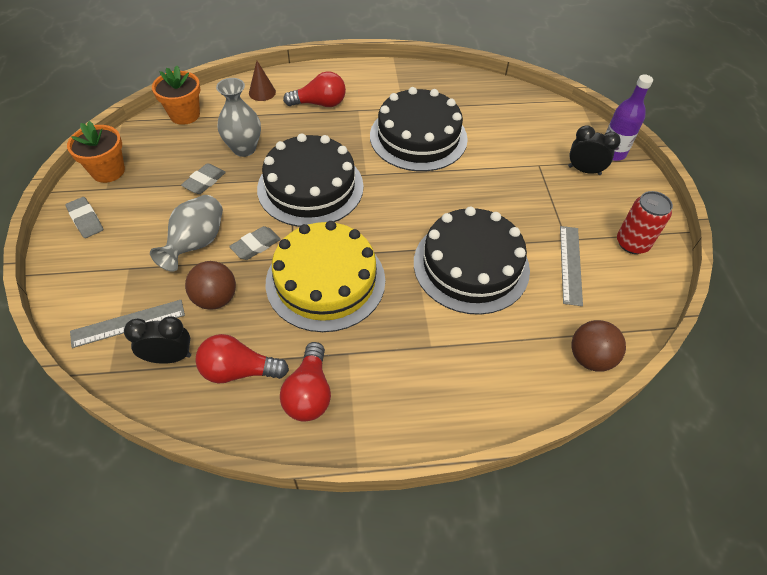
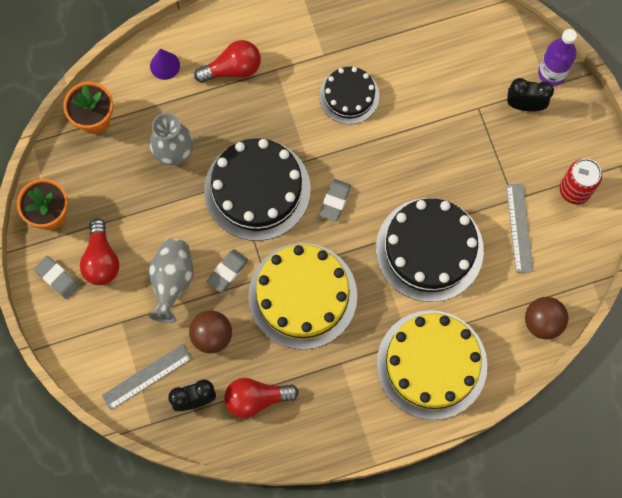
camera: 10 degrees left, 20 degrees up
(204, 181) = (151, 206): grey eraser -> grey eraser (335, 201)
(262, 92) = (165, 65): brown cone -> purple cone
(309, 393) = (319, 406): red light bulb -> red light bulb (101, 260)
(418, 137) = (349, 96): black cake -> black cake, size x0.58
(453, 375) = (431, 364): none -> yellow cake

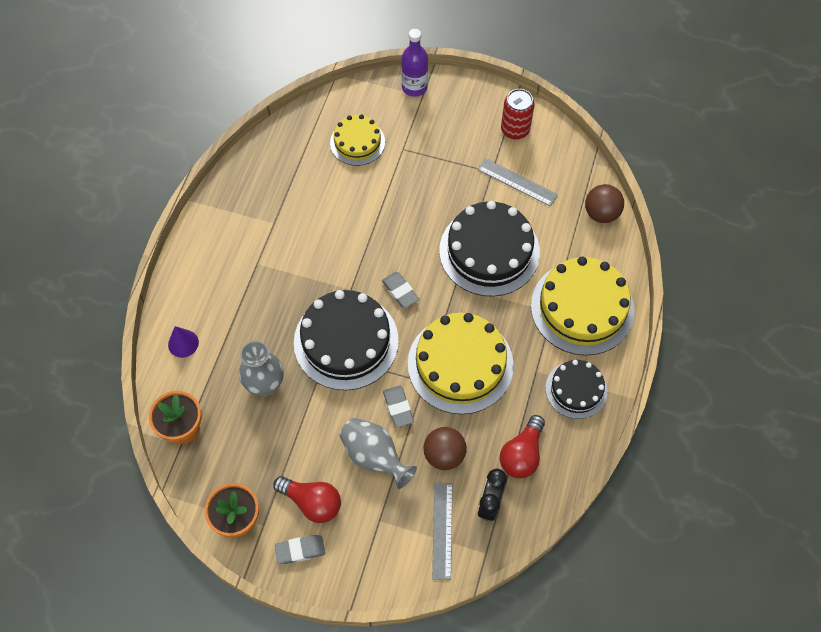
camera: 55 degrees left, 10 degrees down
(233, 69) = (230, 294): red light bulb -> none
(349, 96) = (322, 227): black cake -> black cake (576, 389)
(455, 65) = (357, 142): none -> yellow cake
(524, 105) = (425, 119): black clock -> none

